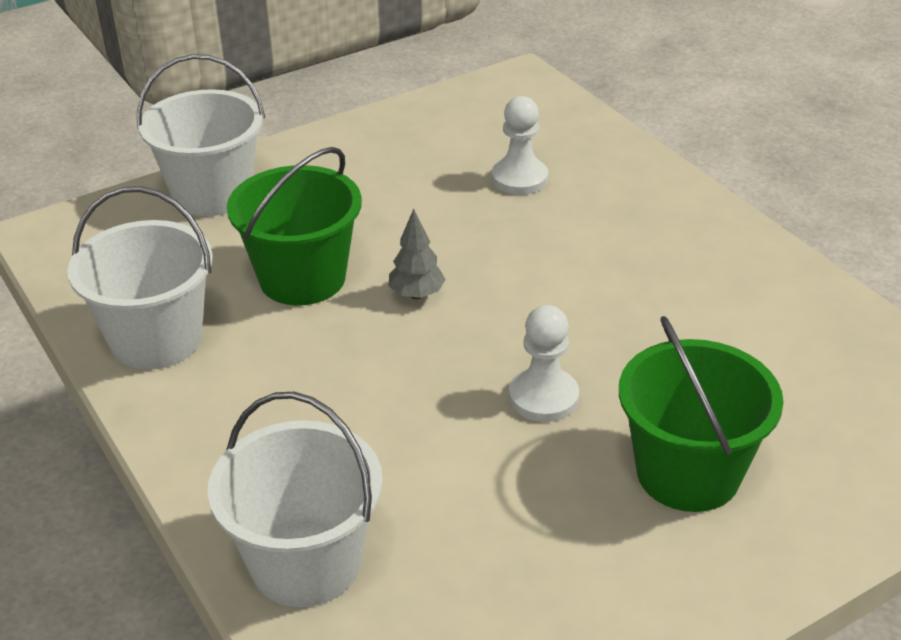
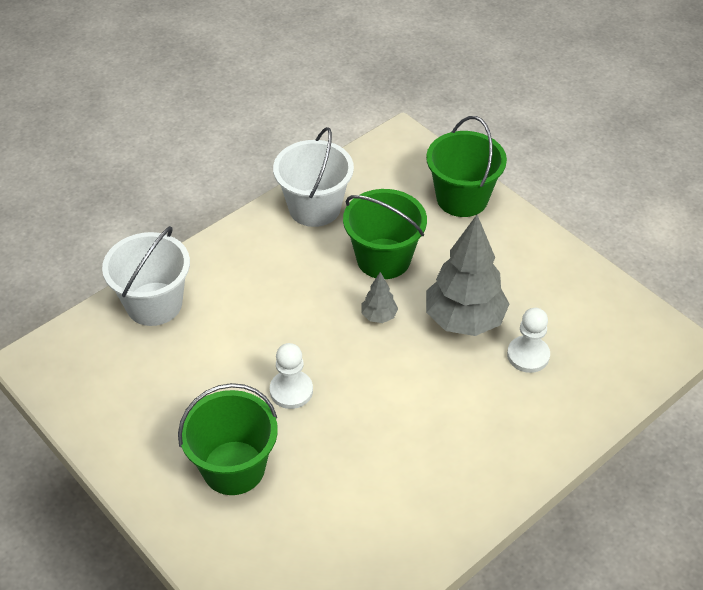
camera: 80 degrees right, 10 degrees up
(212, 193) = (462, 198): white bucket -> green bucket
(446, 220) = (464, 320): none -> grey tree

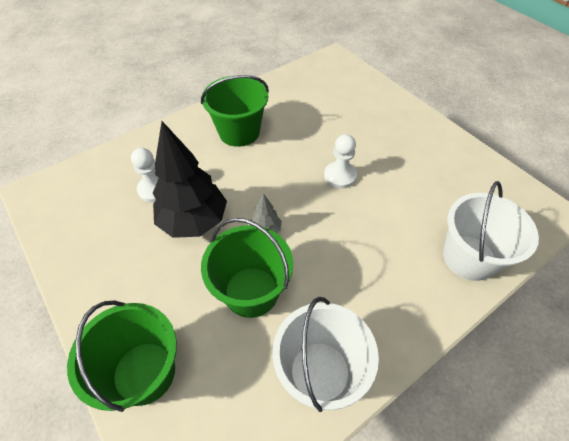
camera: 175 degrees left, 5 degrees up
(233, 468) = (375, 132): green bucket -> green bucket (239, 132)
(464, 320) = (194, 221): grey tree -> black tree

